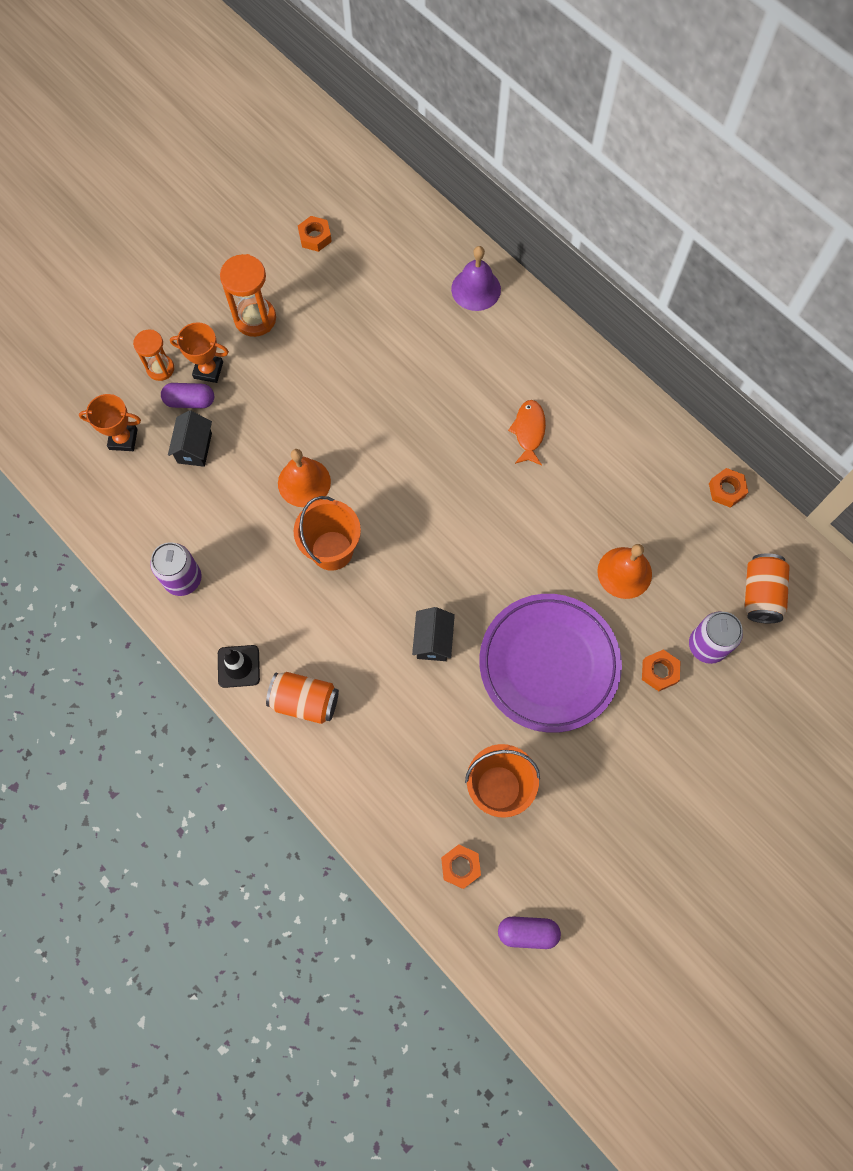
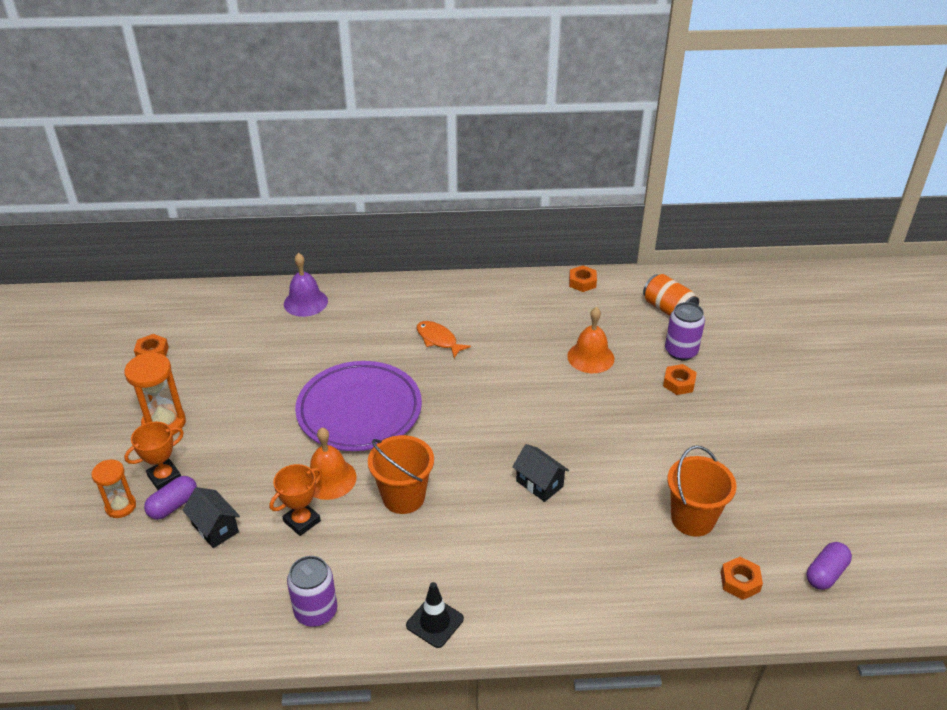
camera: 50 degrees left, 30 degrees down
(123, 439) = (144, 572): orange trophy -> orange trophy (302, 521)
(305, 701) = (511, 595): orange can -> none
(549, 664) = (620, 433): purple plate -> purple plate (359, 411)

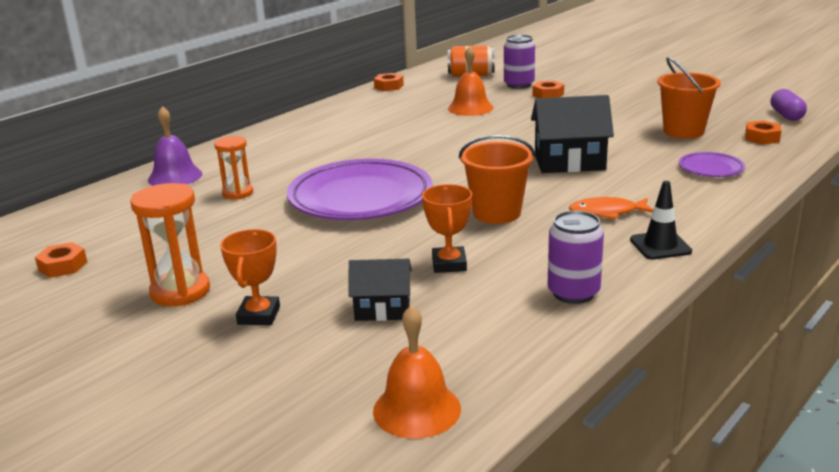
camera: 45 degrees left, 15 degrees down
(120, 506) = (252, 355): orange hourglass -> orange hourglass (237, 193)
(173, 505) = (309, 323): purple capsule -> none
(329, 478) = (418, 235): orange bell -> orange bell (417, 409)
(438, 340) = (342, 145): orange fish -> orange fish (607, 212)
(539, 483) = (569, 162): black house -> black house, size x1.64
(622, 580) = (711, 169): none -> purple plate

